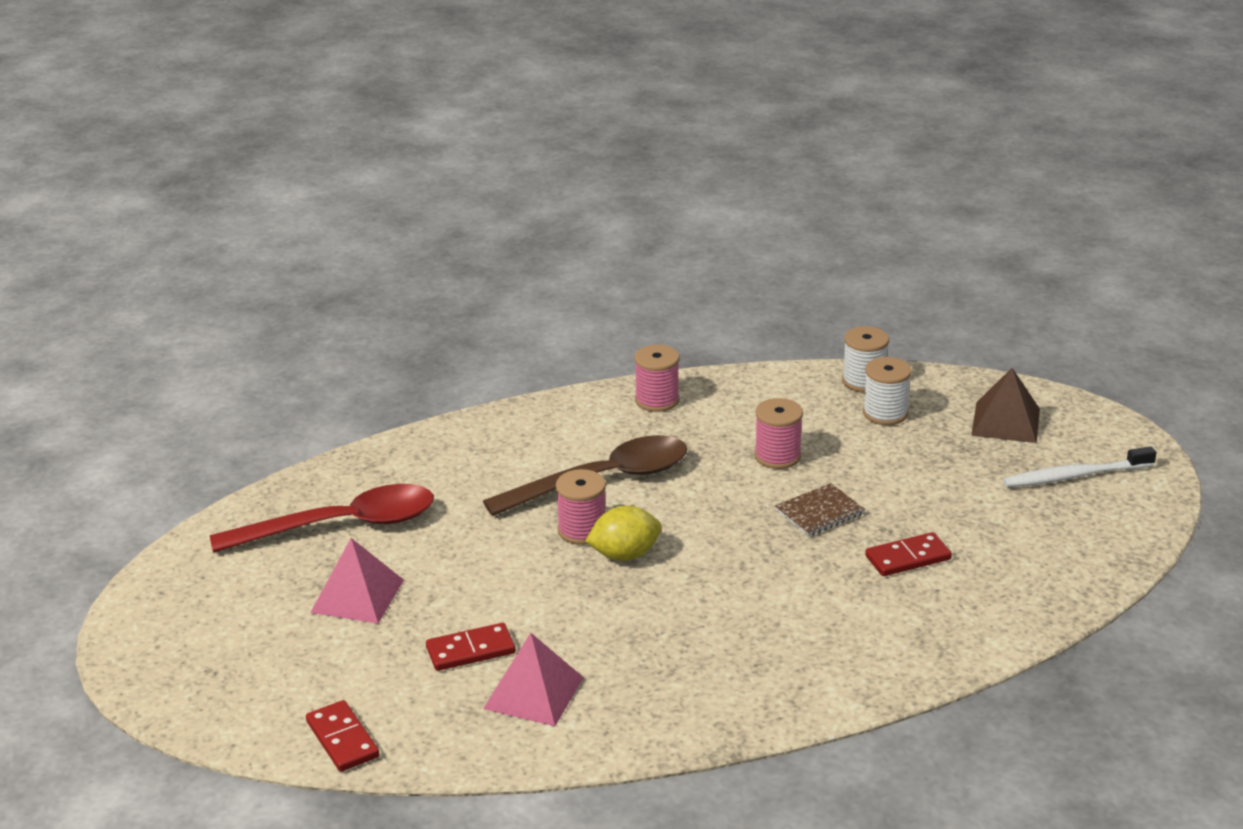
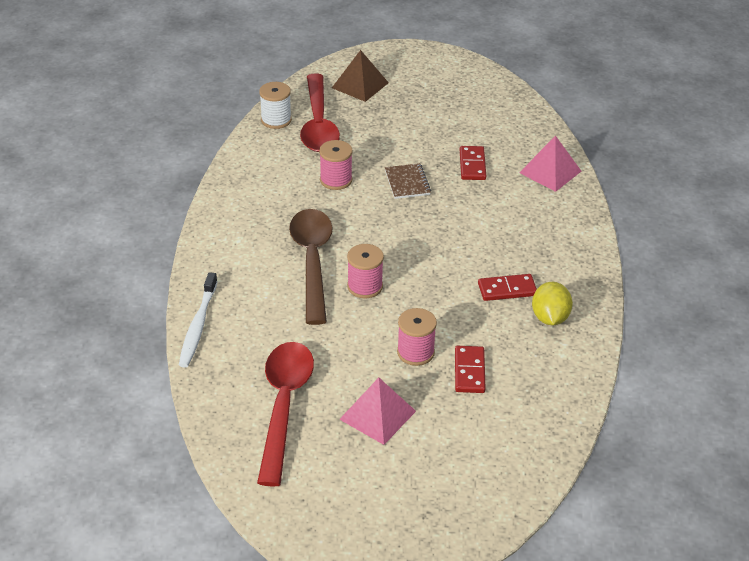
camera: 70 degrees left, 10 degrees up
(342, 739) = (535, 455): red domino -> red domino (507, 290)
(534, 692) = (527, 353): pink pyramid -> pink pyramid (550, 171)
(624, 555) = (404, 275): yellow lemon -> yellow lemon (550, 318)
(657, 400) = (231, 210): pink spool -> pink spool (415, 352)
(885, 413) = (318, 124): white spool -> red spoon
(1074, 476) = (429, 82): white toothbrush -> white toothbrush (198, 326)

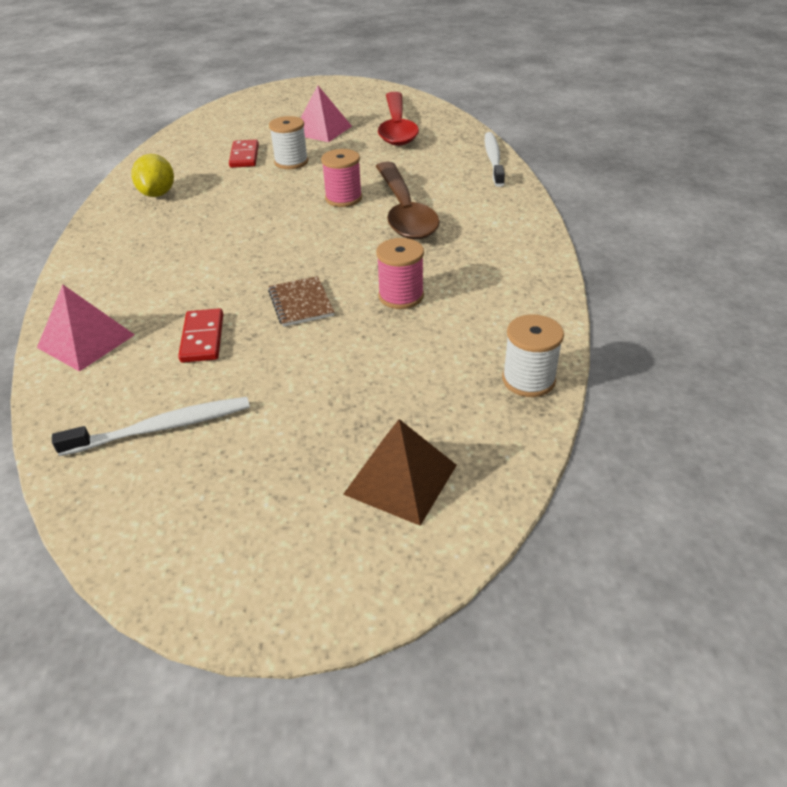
camera: 175 degrees right, 0 degrees up
(318, 124) = (454, 380): red spoon -> none
(415, 352) = (291, 162): pink spool -> white spool
(483, 118) = (162, 427): none -> white toothbrush
(507, 290) = (194, 209): red domino -> none

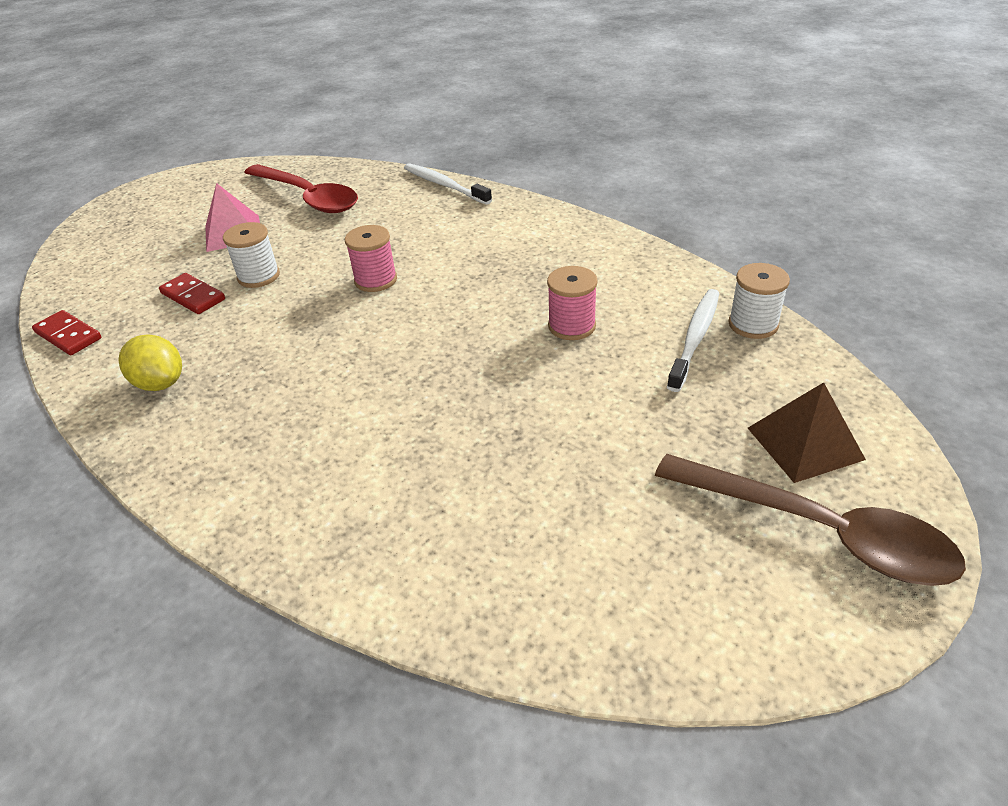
camera: 45 degrees left, 0 degrees up
(86, 341) = (371, 555): pink pyramid -> none
(162, 427) = (590, 556): white toothbrush -> white toothbrush (695, 338)
(203, 338) = (480, 467): red domino -> red domino (68, 335)
(301, 303) = (507, 382): brown notebook -> none
(404, 212) = (451, 262): brown spoon -> brown spoon (818, 530)

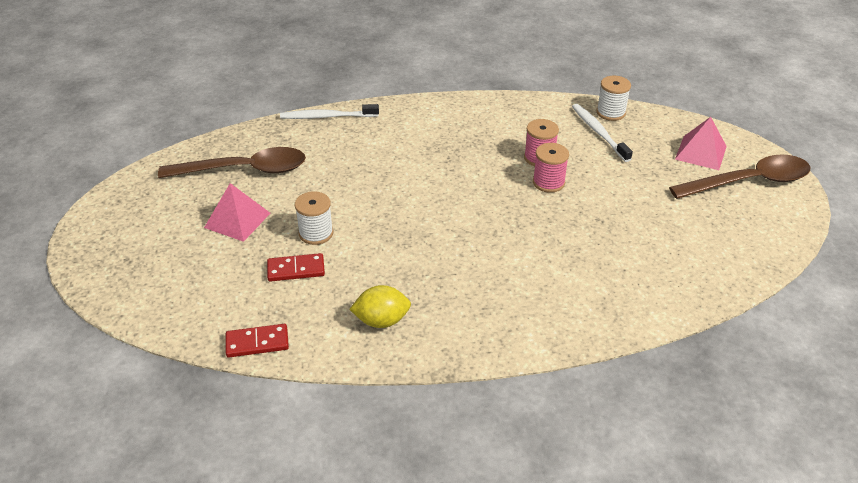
camera: 50 degrees left, 0 degrees up
(308, 197) = (244, 170): red spoon -> brown spoon
(375, 280) = (395, 193): pink spool -> pink spool (548, 182)
(805, 443) = (701, 152): brown pyramid -> pink pyramid

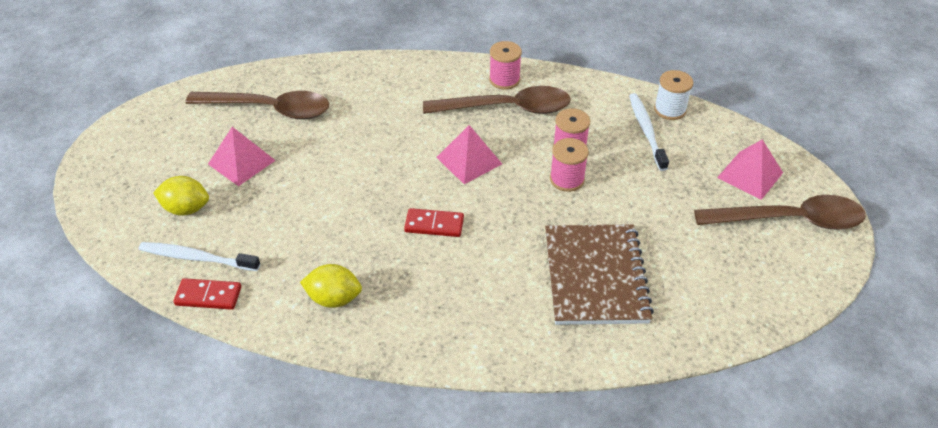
camera: 15 degrees right, 5 degrees up
(200, 270) = (186, 209): none -> yellow lemon
(296, 270) = (275, 226): red domino -> red domino (434, 225)
(316, 233) = (309, 191): white spool -> none
(327, 116) = (372, 64): white toothbrush -> white toothbrush (196, 258)
(454, 182) = (469, 160): none -> pink pyramid
(455, 111) = (504, 80): none -> pink spool
(469, 134) = (507, 108): none -> brown spoon
(609, 256) = (595, 276): none -> brown notebook

